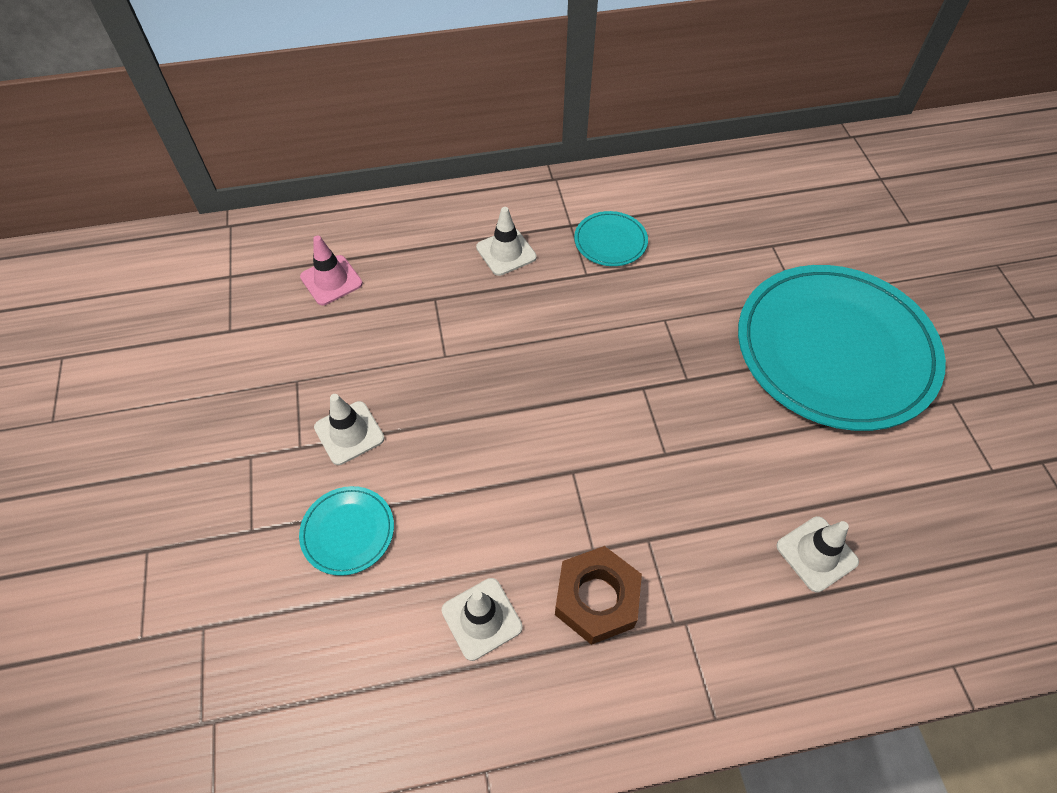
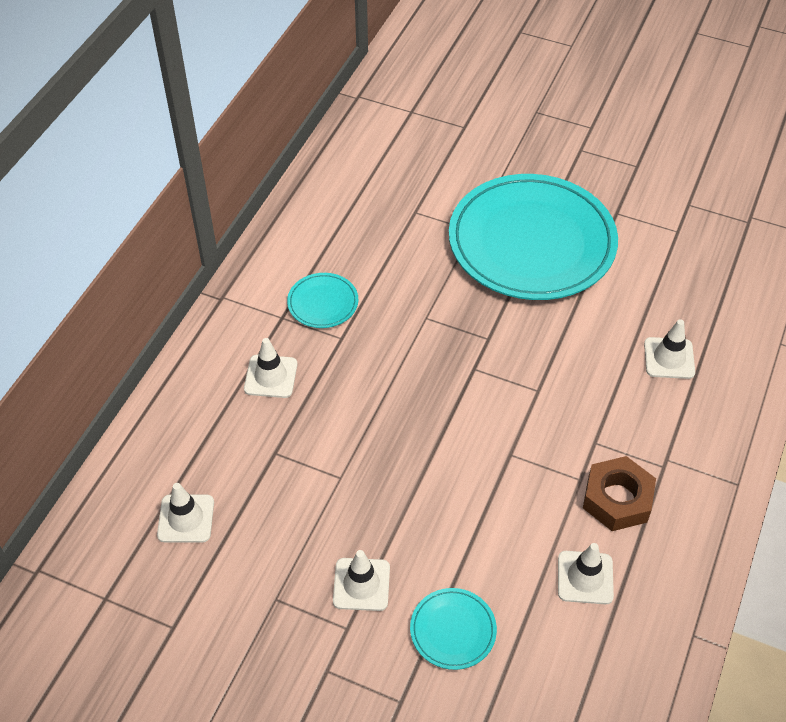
camera: 55 degrees left, 5 degrees down
(331, 280) = (186, 518): pink traffic cone -> white traffic cone

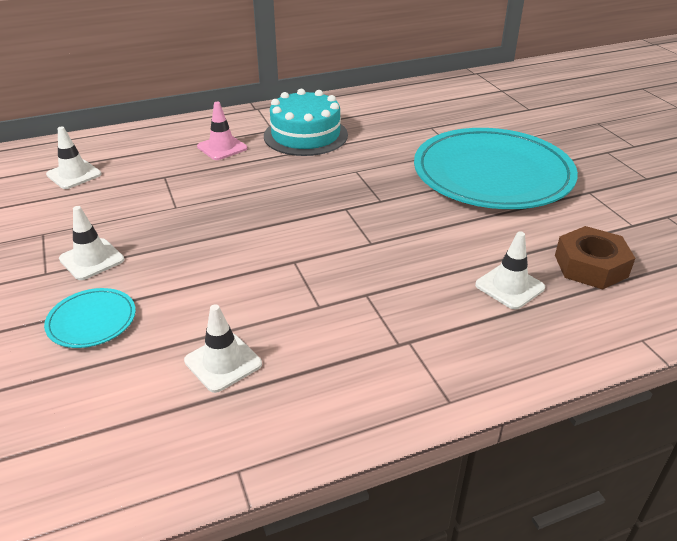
camera: 45 degrees right, 15 degrees down
(271, 376) = (222, 147): white traffic cone -> pink traffic cone
(323, 303) = (305, 135): turquoise plate -> turquoise cake
(617, 499) = (327, 336): brown nut -> brown nut (590, 266)

